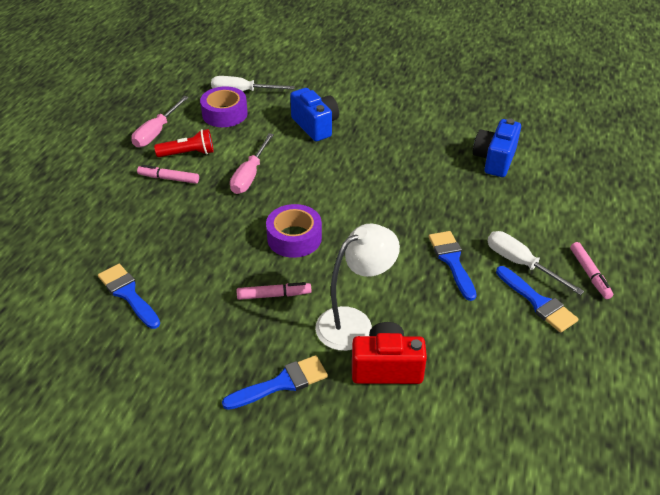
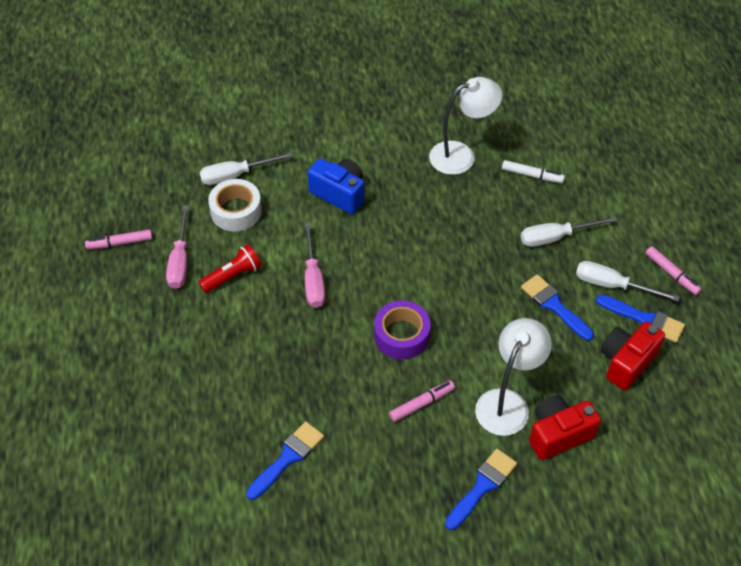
camera: 25 degrees left, 10 degrees up
(128, 294) = (288, 457): blue brush -> blue brush turned 105 degrees clockwise
(169, 178) = (234, 314): pink marker -> pink marker (120, 243)
(225, 114) = (236, 211): purple tape -> white tape
(439, 129) = (461, 155): none -> white lamp
(487, 210) = (555, 237): none -> white screwdriver
(494, 160) = (532, 175): blue camera -> white marker
(496, 331) = (626, 362): none -> red camera

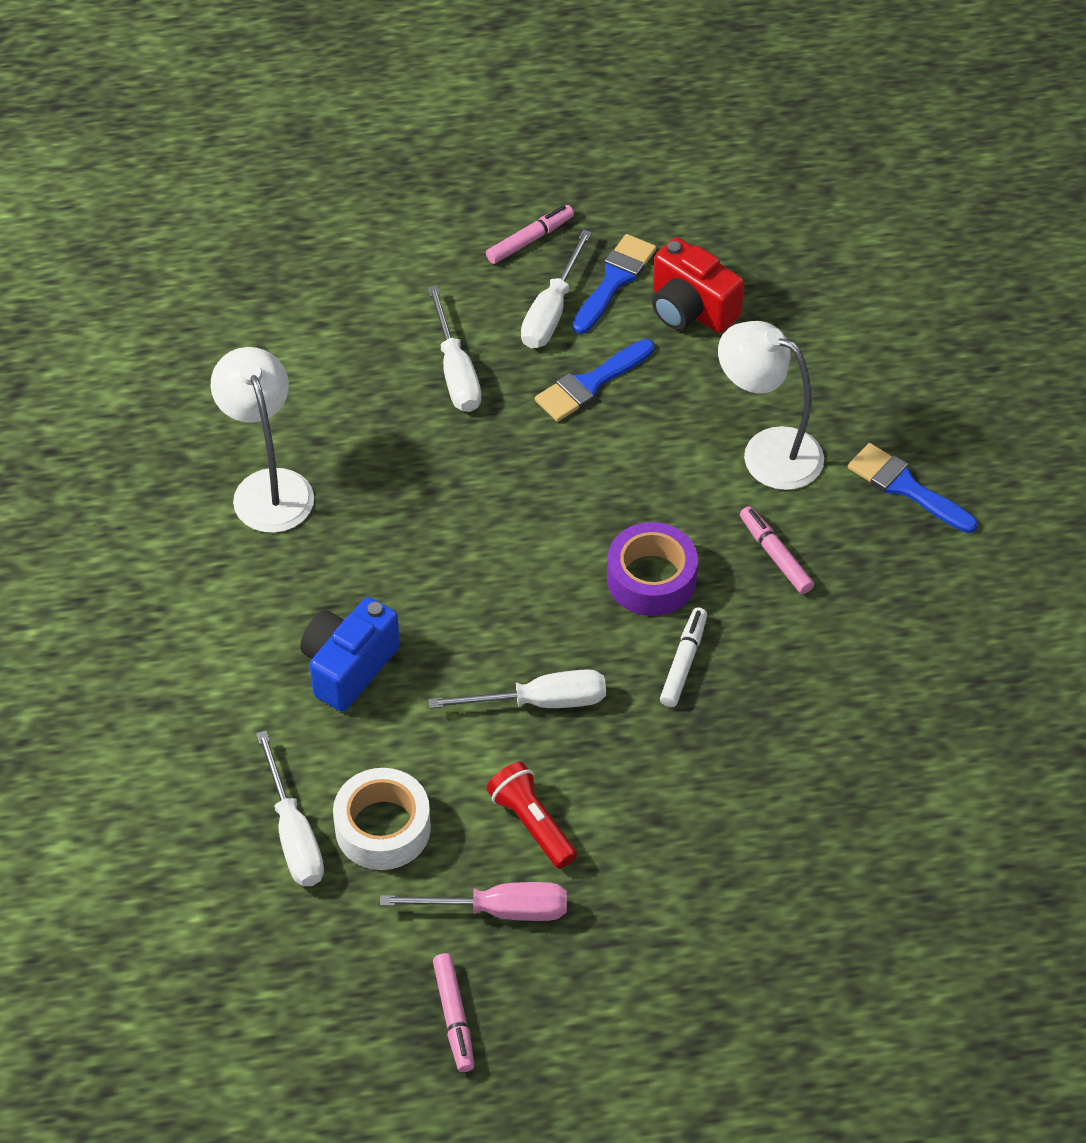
camera: 90 degrees left, 0 degrees up
(288, 457) = (881, 726): blue brush -> none
(313, 279) = (540, 702): pink screwdriver -> white screwdriver
(532, 175) = (321, 392): white marker -> white marker (683, 662)
(558, 434) = (816, 396): red camera -> none

